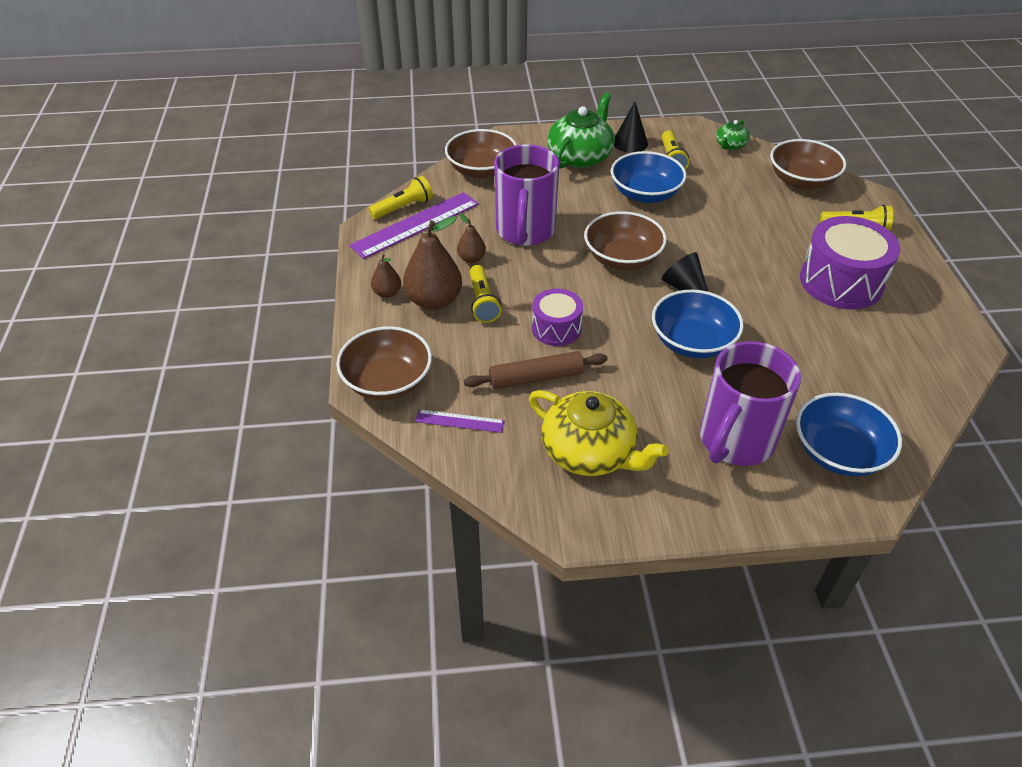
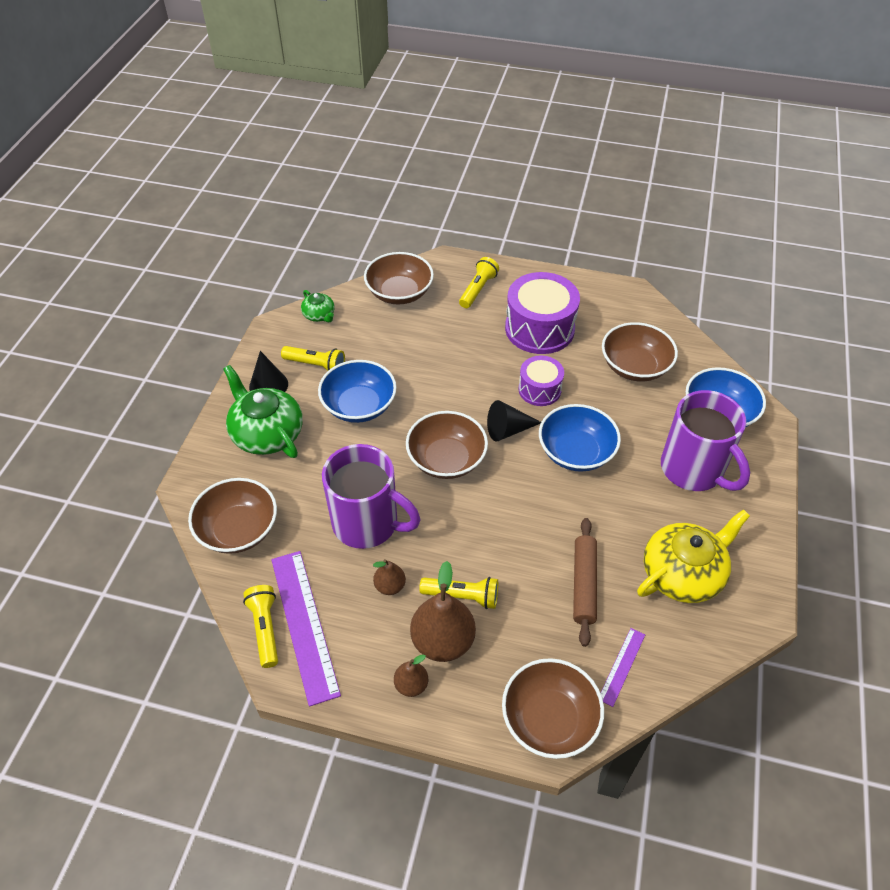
camera: 70 degrees left, 5 degrees up
(556, 328) = (523, 546): purple drum -> purple drum (539, 389)
(851, 366) = (635, 366): none -> brown bowl

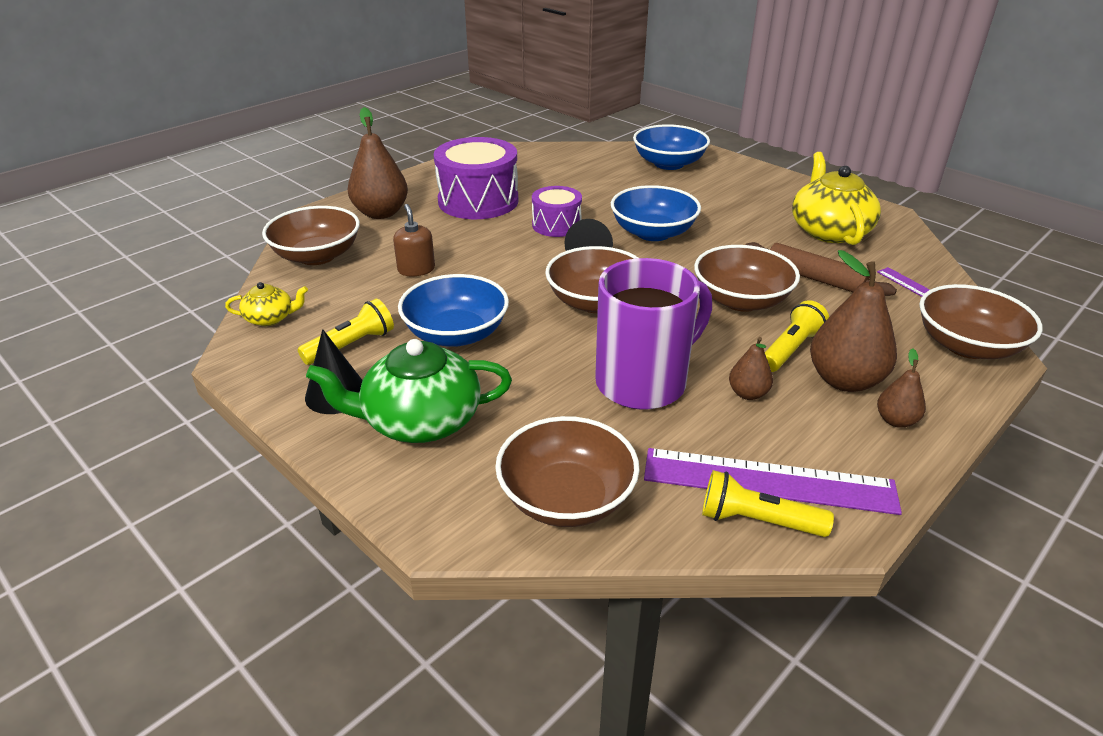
camera: 60 degrees left, 15 degrees down
(319, 315) = (270, 318): green teapot -> yellow teapot
(419, 347) = (416, 269): none -> brown soap dispenser
(478, 289) = (381, 213): yellow flashlight -> brown pear
(635, 366) = (579, 177): brown bowl -> brown bowl (741, 300)
(693, 470) = (720, 191): purple mug -> none

